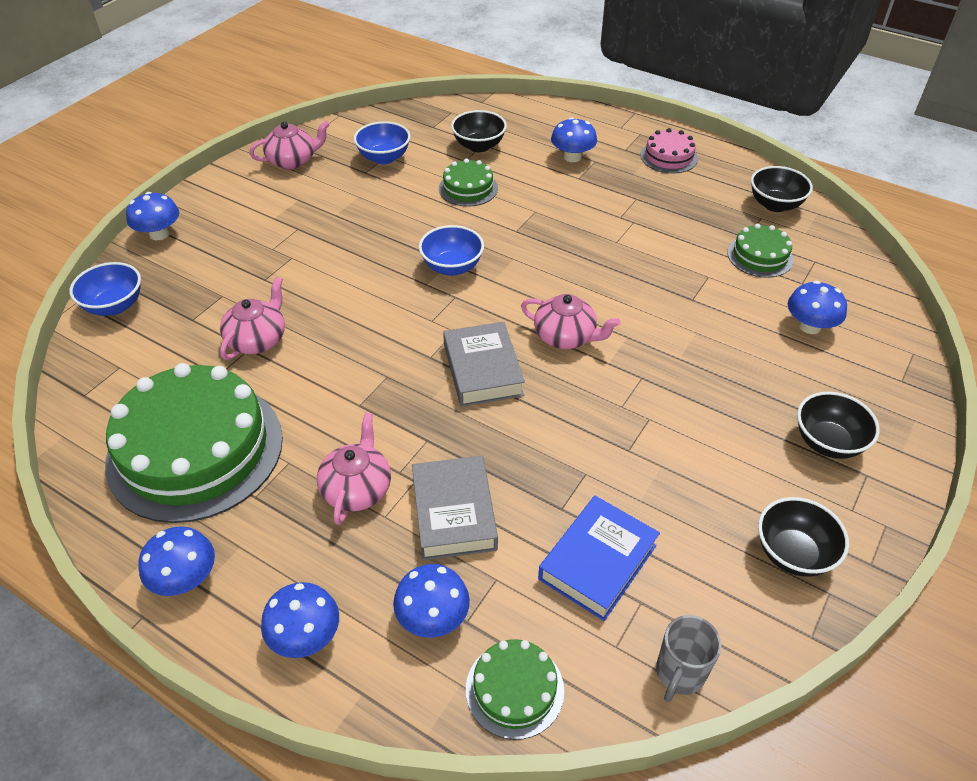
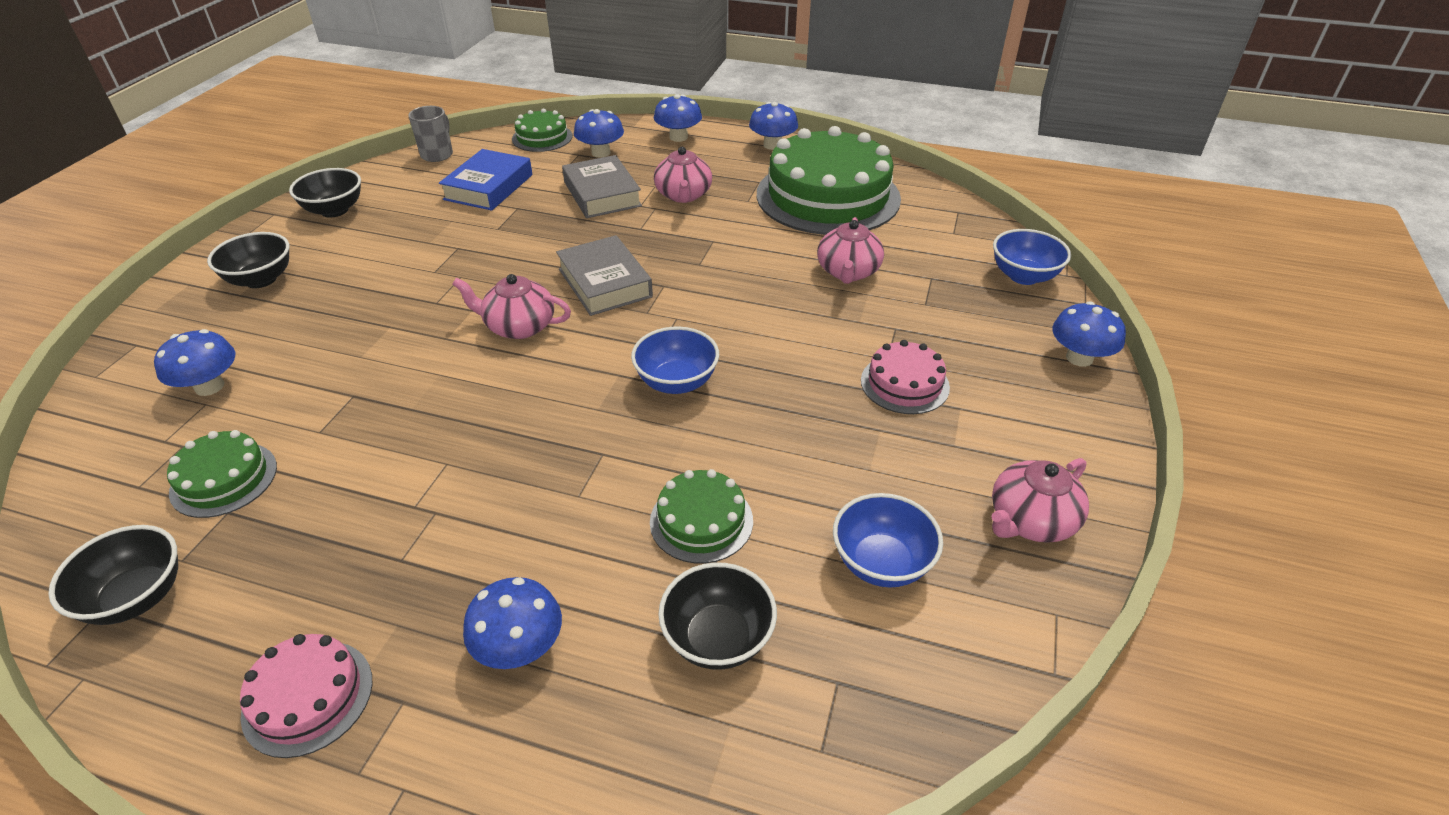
camera: 165 degrees right, 5 degrees down
(295, 238) = (904, 384): none -> pink cake

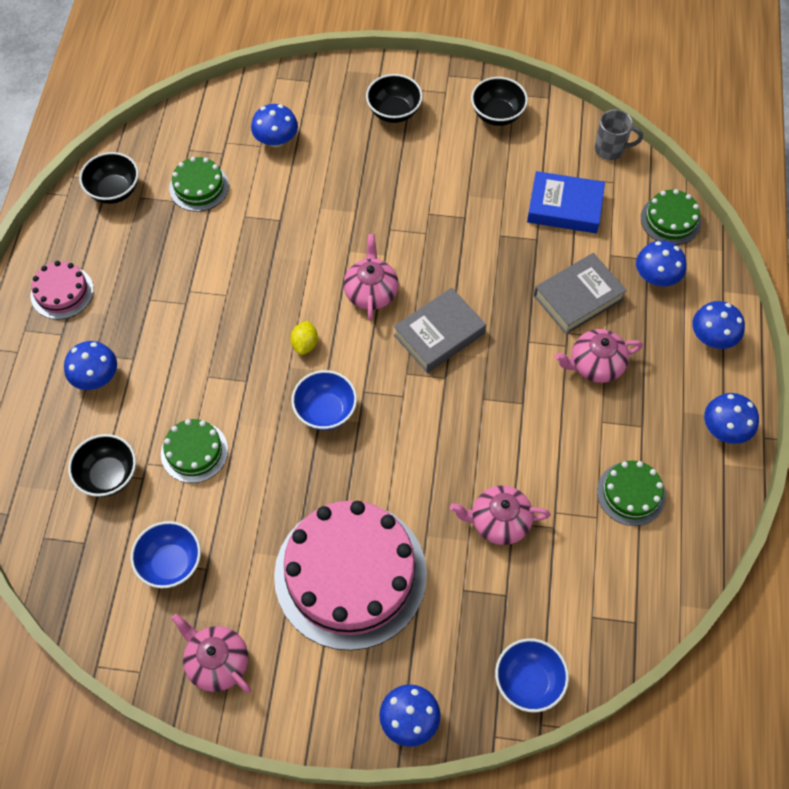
camera: 80 degrees right, 20 degrees up
(569, 390) = (305, 344): none -> yellow lemon
(828, 196) = (631, 493): green cake -> green cake, size x0.46
(904, 384) = (350, 574): pink cake -> pink cake, size x2.16

